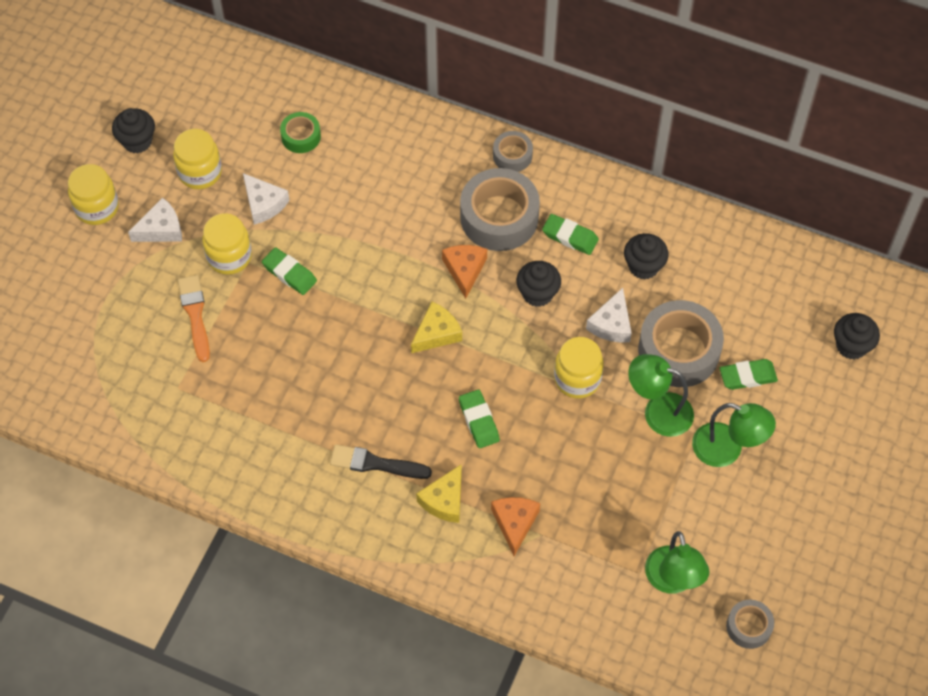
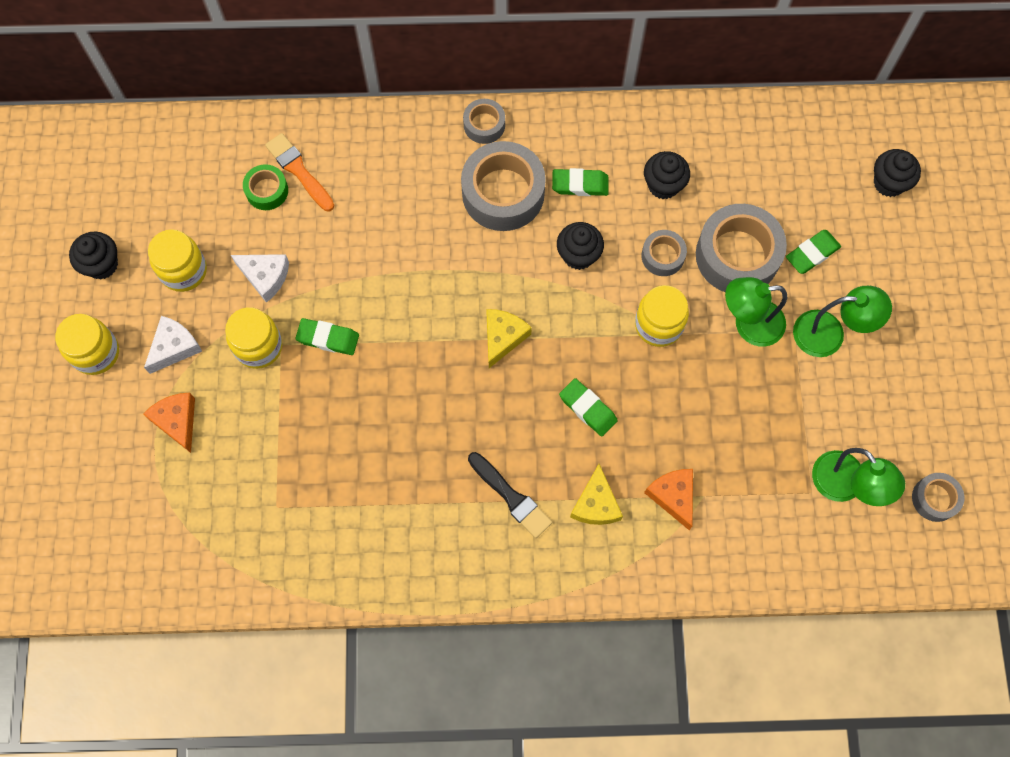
camera: 25 degrees left, 10 degrees up
(195, 314) = (255, 422): orange brush -> orange brush (299, 170)
(375, 464) = (511, 497): black brush -> black brush turned 120 degrees counterclockwise
(464, 270) = (497, 261): orange cheese -> orange cheese (177, 421)
(611, 324) = (662, 256): white cheese -> grey tape

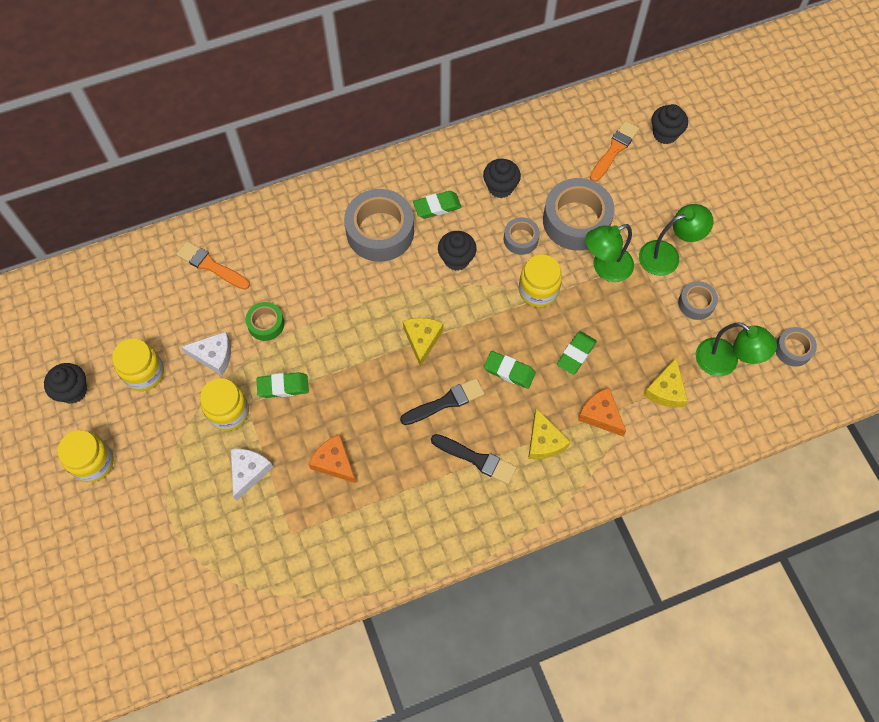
camera: 20 degrees left, 5 degrees down
(174, 347) = (158, 436): white cheese -> white cheese (249, 472)
(177, 421) = (182, 494): orange cheese -> orange cheese (334, 462)
(267, 191) = (190, 289): green tape -> green tape (266, 324)
(484, 125) = (345, 186): grey tape -> grey tape (696, 303)
(502, 419) = (445, 402): none -> black brush
(761, 494) = (666, 390): none -> yellow cheese
(812, 253) = (630, 202): green eraser -> green eraser (576, 354)
(818, 183) = (614, 150): none -> orange brush

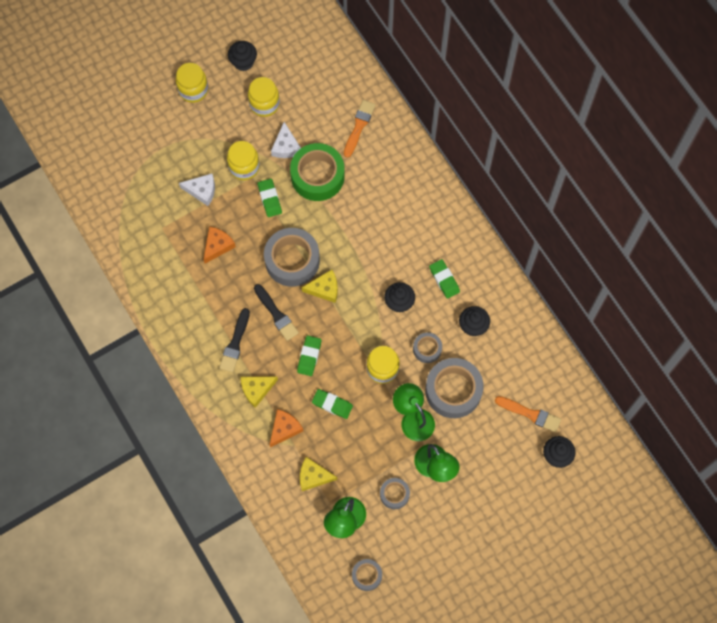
camera: 80 degrees right, 5 degrees up
(266, 324) = (317, 176): green tape -> green tape, size x1.94
(380, 231) = (412, 241): grey tape -> grey tape (292, 260)

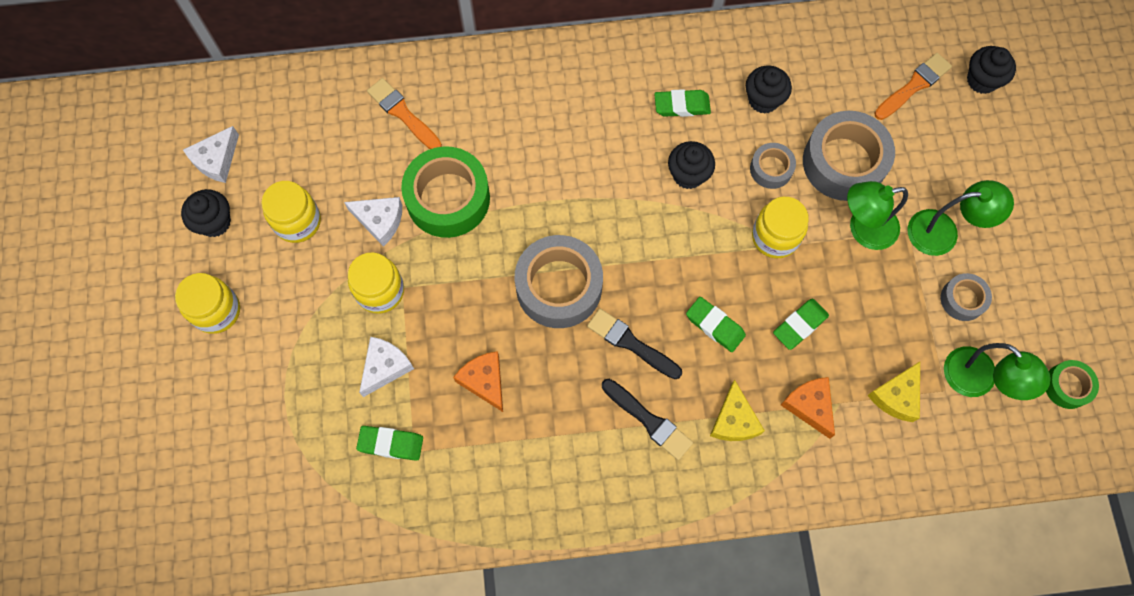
camera: 65 degrees left, 0 degrees up
(270, 199) = (449, 277): green eraser -> green eraser (391, 444)
(276, 314) = (631, 343): black brush -> black brush turned 135 degrees counterclockwise
(280, 43) = (216, 160): none -> white cheese
(324, 289) = (623, 262): yellow cheese -> none
(367, 575) = (1067, 386): grey tape -> green tape

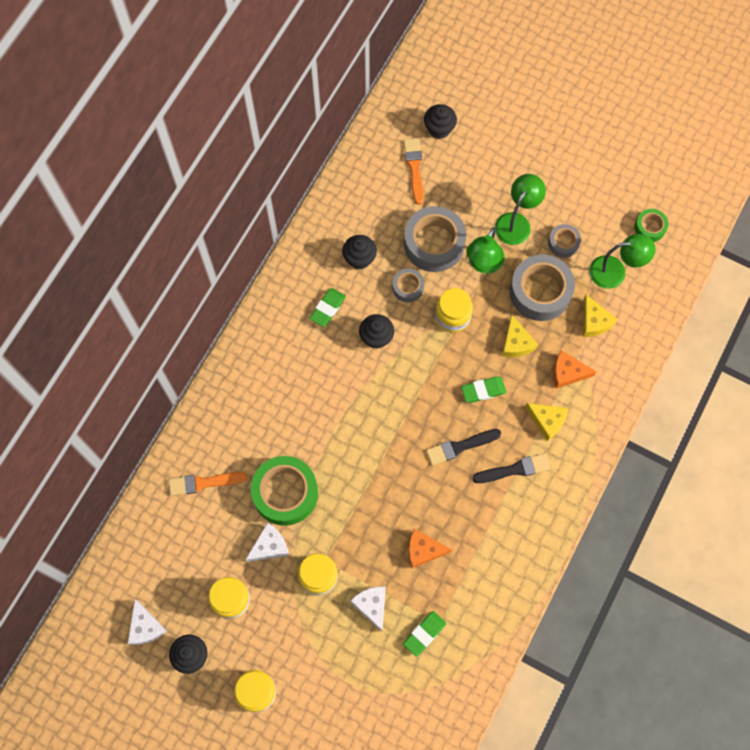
camera: 55 degrees left, 0 degrees up
(559, 287) = (394, 464): grey tape -> grey tape (540, 292)
(799, 325) = (516, 343): green eraser -> yellow cheese

